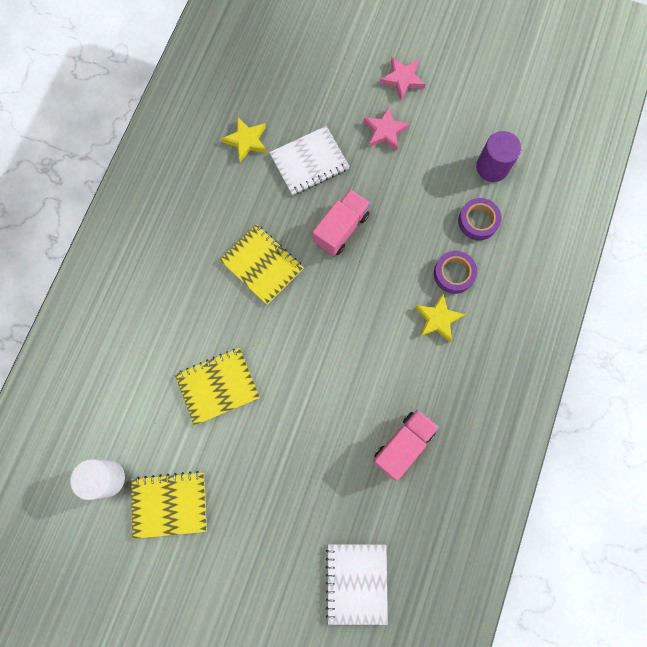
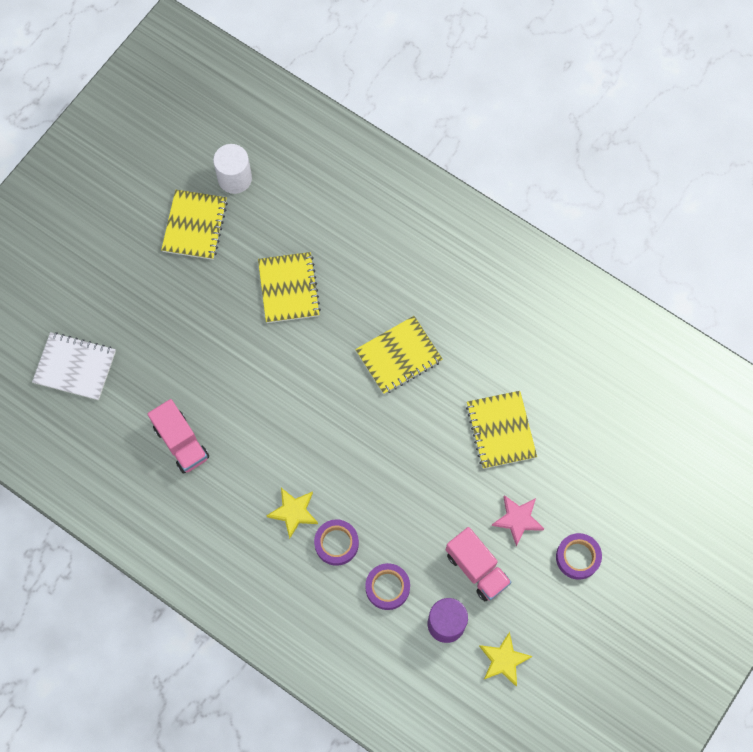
camera: 105 degrees right, 5 degrees down
(246, 141) = (541, 373): yellow star -> yellow star (503, 660)
(309, 162) = (500, 430): white notebook -> yellow notebook
(341, 228) = (417, 443): pink truck -> pink truck (477, 568)
(402, 79) = (577, 557): pink star -> purple tape

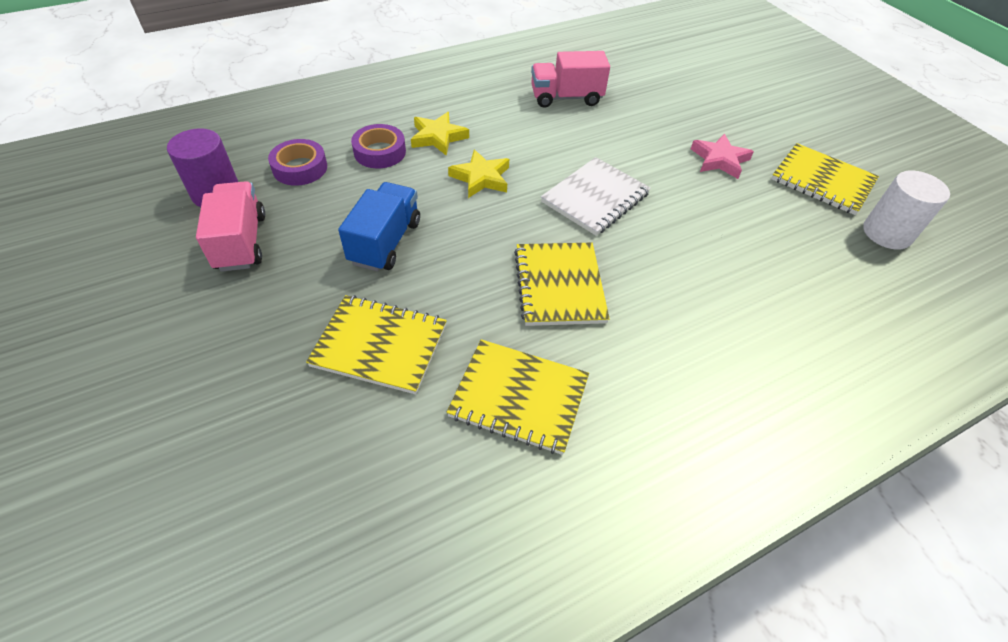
camera: 115 degrees right, 20 degrees down
(75, 367) = (682, 68): white notebook -> white notebook (595, 198)
(289, 288) = (707, 224): yellow notebook -> yellow notebook (519, 398)
(423, 478) = (385, 242): none -> blue truck
(477, 568) = (241, 242): pink truck -> pink truck turned 90 degrees clockwise
(503, 660) = (126, 220): yellow star -> yellow star (481, 178)
(518, 519) = (252, 306): pink star -> pink star (719, 160)
(577, 557) = (141, 346): purple tape -> none

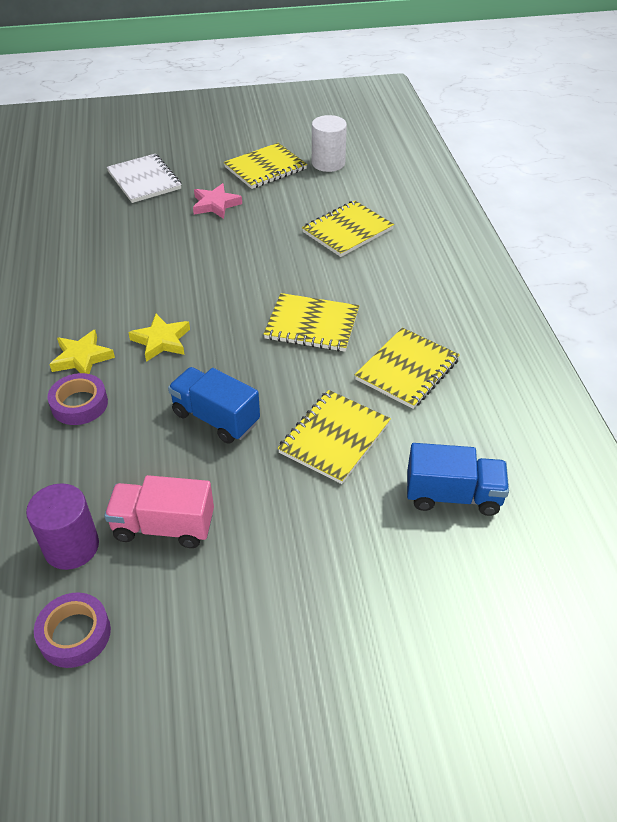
camera: 70 degrees left, 5 degrees down
(300, 168) = (68, 470): purple tape -> purple tape (75, 634)
(307, 489) = (453, 495): none -> blue truck
(566, 98) = (76, 261): pink truck -> none
(595, 198) = (225, 281): white notebook -> white notebook (144, 180)
(759, 281) = (347, 231): none -> yellow notebook

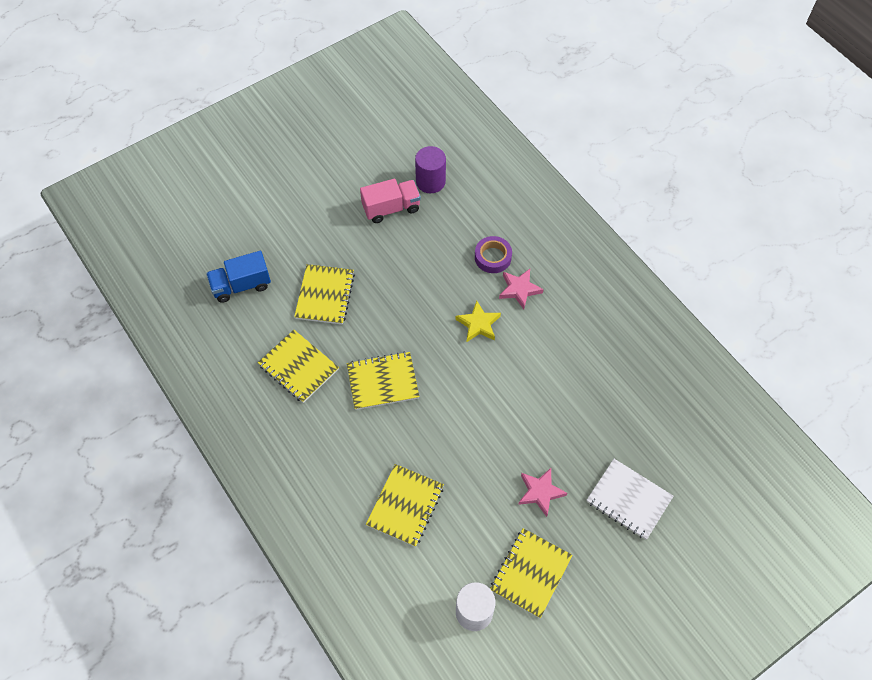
camera: 155 degrees right, 15 degrees up
(75, 634) = (398, 148): purple tape -> none
(82, 358) = (519, 289): yellow star -> pink star
(216, 418) = (404, 280): blue truck -> none
(407, 370) = (298, 367): yellow notebook -> yellow notebook turned 60 degrees counterclockwise

